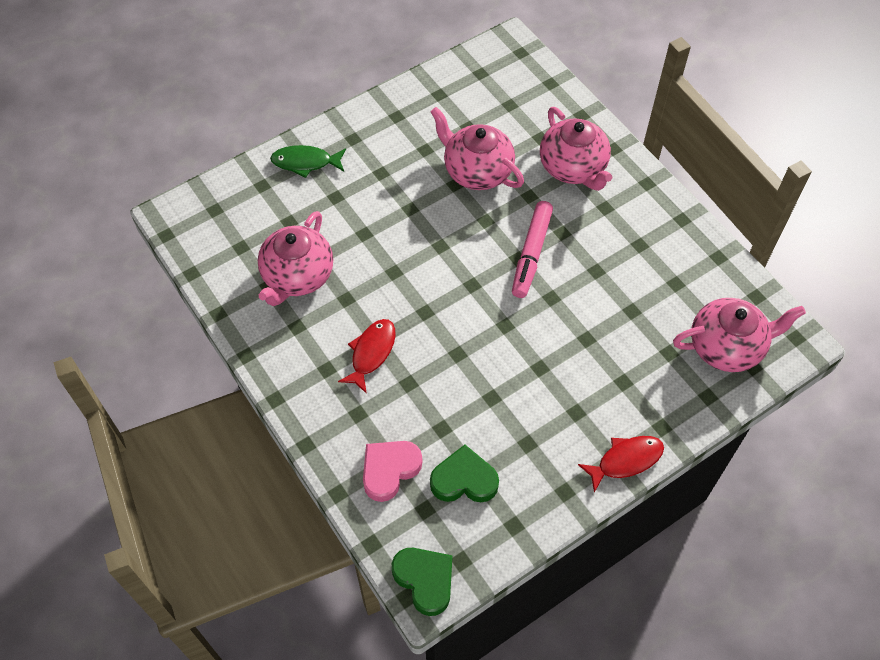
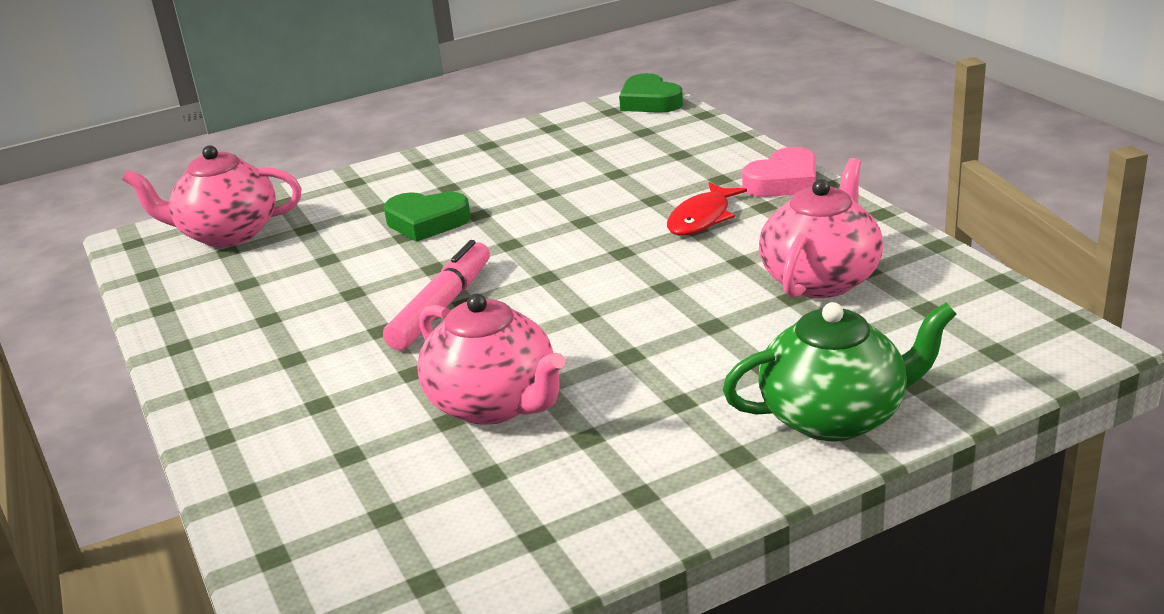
camera: 170 degrees left, 30 degrees down
(305, 162) = (834, 416): green fish -> green teapot
(389, 470) = (682, 148): pink heart -> pink heart (783, 182)
(464, 480) = (597, 146): green heart -> green heart (427, 222)
(573, 168) = (313, 409): pink teapot -> none
(625, 460) = (410, 162): red fish -> none

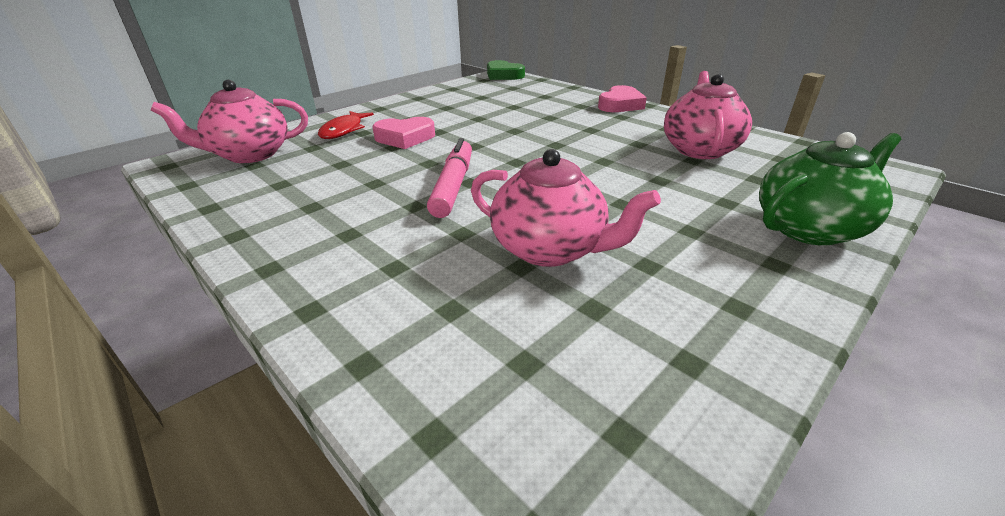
camera: 20 degrees left, 5 degrees up
(427, 222) = (405, 138): green heart -> pink heart
(702, 218) = (590, 124): red fish -> red fish (344, 130)

